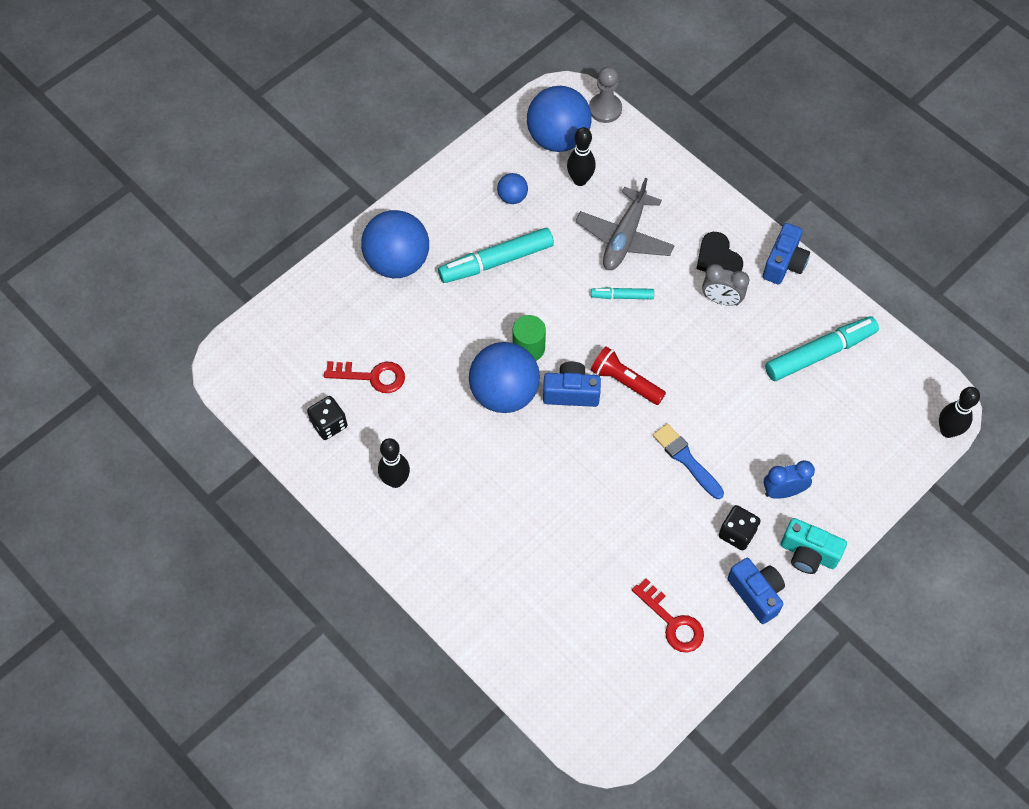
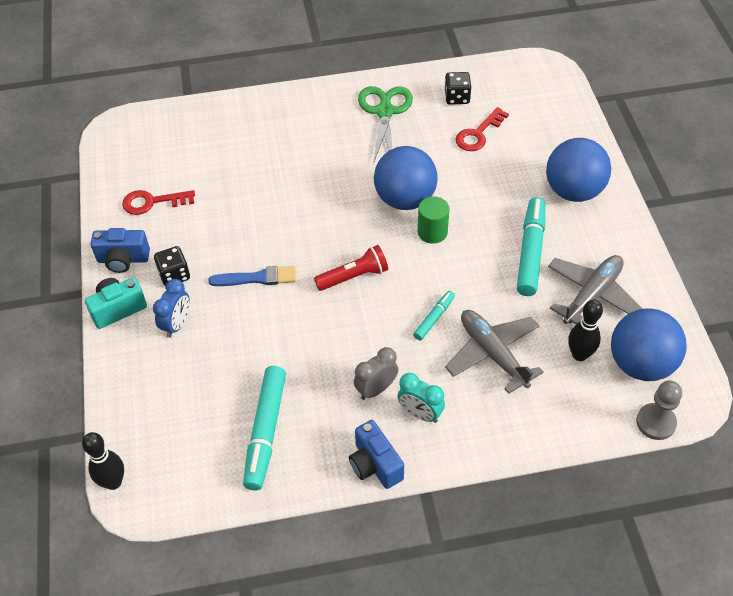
camera: 125 degrees right, 10 degrees down
(395, 480) = (385, 112): black bowling pin -> green scissors
(512, 197) = (592, 295): blue ball -> grey plane
(571, 393) = (372, 238): blue camera -> none
(718, 258) = (420, 413): black heart -> turquoise clock

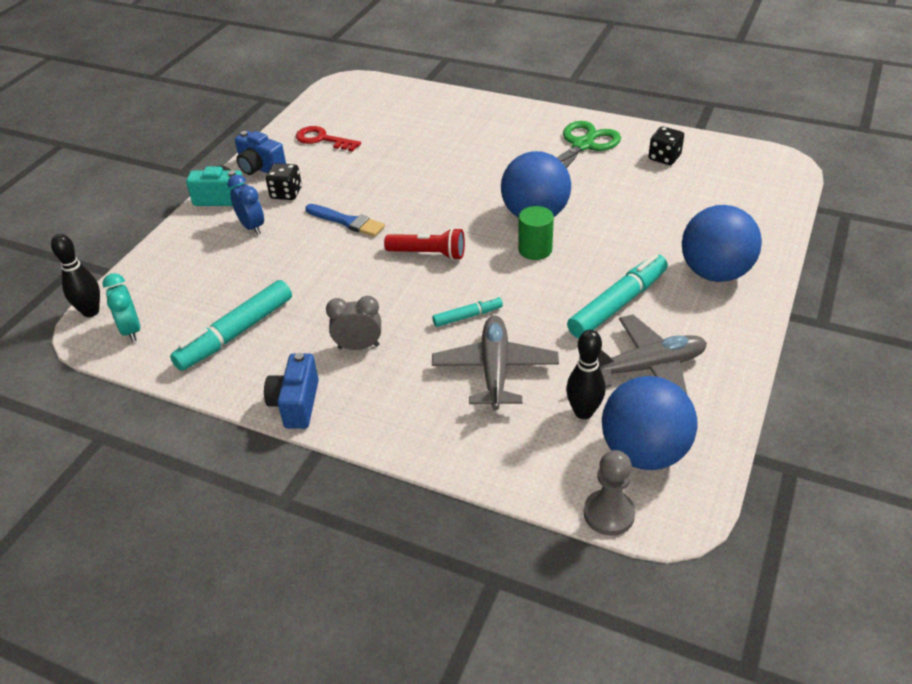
camera: 35 degrees right, 10 degrees down
(177, 324) = (252, 227): blue clock -> blue clock turned 90 degrees counterclockwise
(420, 413) = (377, 384): turquoise clock -> turquoise clock (131, 330)
(478, 134) = (658, 192): red key -> none

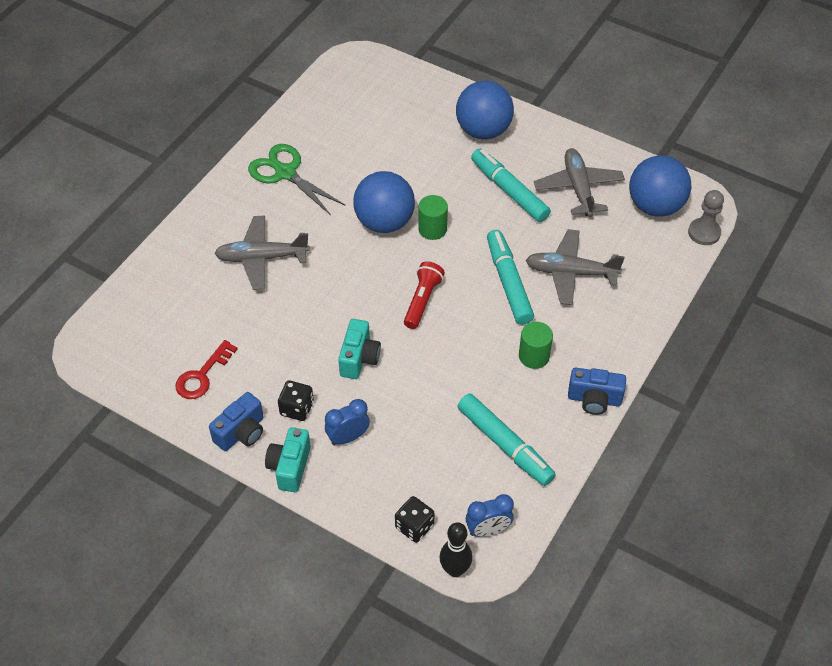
camera: 85 degrees left, 10 degrees up
(131, 330) = (488, 530): turquoise clock -> blue clock
(347, 221) = (359, 358): blue brush -> turquoise camera
(358, 346) = (534, 356): grey clock -> green cylinder
(465, 148) = (262, 258): none -> grey plane
(467, 316) = (508, 282): turquoise marker -> turquoise marker, size x1.91
(583, 412) = (617, 230): black bowling pin -> none
(664, 157) = (323, 124): black dice -> black dice (414, 526)

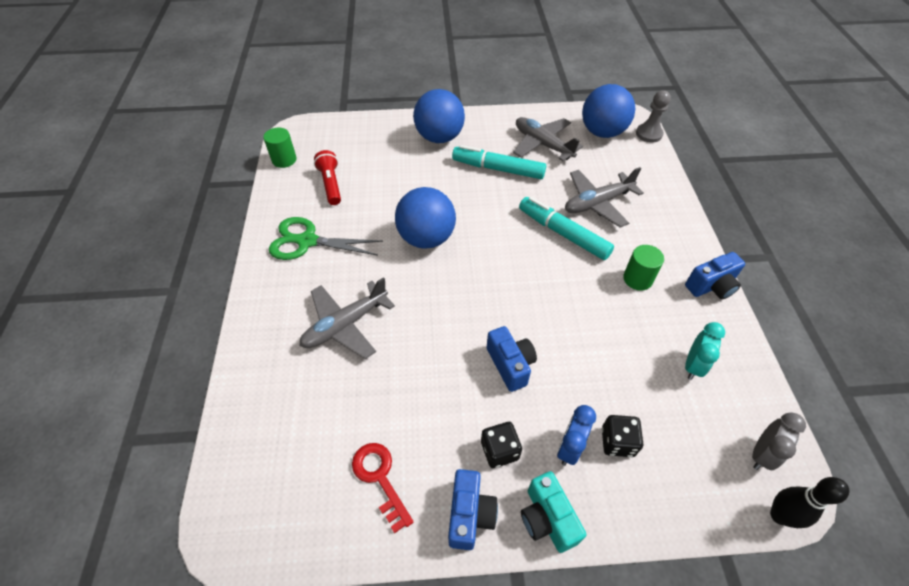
camera: 35 degrees left, 0 degrees up
(202, 375) = (380, 478): red key -> red key turned 150 degrees clockwise
(359, 358) = (510, 365): turquoise camera -> blue camera
(414, 526) = (706, 497): black dice -> black dice (617, 442)
(422, 300) = (514, 284): red flashlight -> red flashlight (331, 184)
(432, 229) = (469, 224): green cylinder -> green cylinder (284, 160)
(488, 530) = (761, 454): blue clock -> grey clock
(504, 445) = (693, 365): turquoise marker -> turquoise clock

